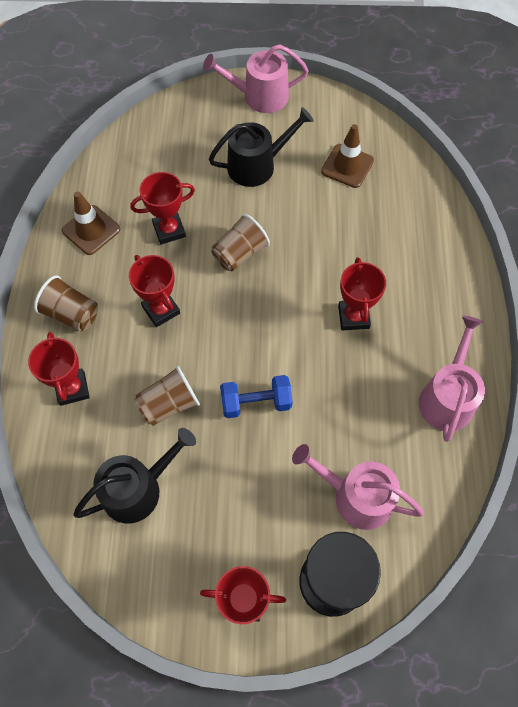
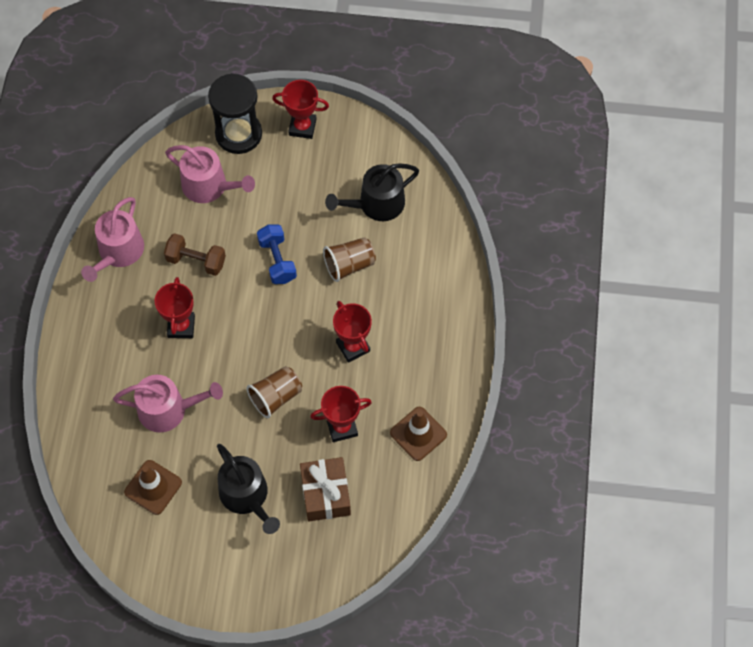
camera: 175 degrees left, 0 degrees up
(71, 314) = (433, 349): brown cup -> none
(72, 388) = (430, 284): red trophy -> none
(182, 172) = (325, 494): none -> brown gift
(256, 402) = (277, 260): blue dumbbell -> blue dumbbell turned 75 degrees clockwise
(257, 165) = (247, 496): black watering can -> black watering can turned 105 degrees counterclockwise
(260, 96) = (232, 589): pink watering can -> pink watering can (168, 409)
(352, 394) = (196, 261): none -> brown dumbbell

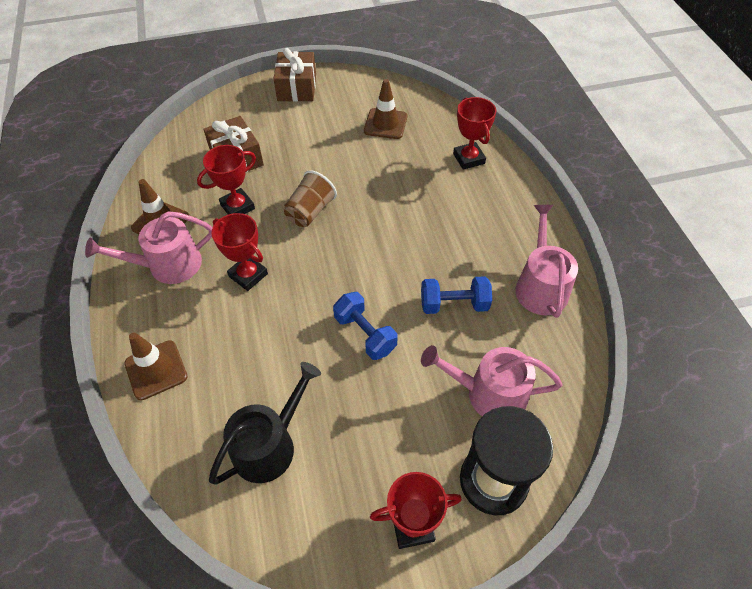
camera: 160 degrees right, 10 degrees down
(168, 409) = (404, 175): pink watering can -> pink watering can (168, 265)
(181, 326) = (432, 240): red trophy -> red trophy (468, 159)
(196, 261) = (454, 304): brown dumbbell -> blue dumbbell
(225, 585) = (297, 87): none -> brown gift
(247, 496) = (304, 139): black watering can -> none
(349, 265) = (279, 356): brown cup -> none
(446, 286) = (156, 370): none -> brown traffic cone

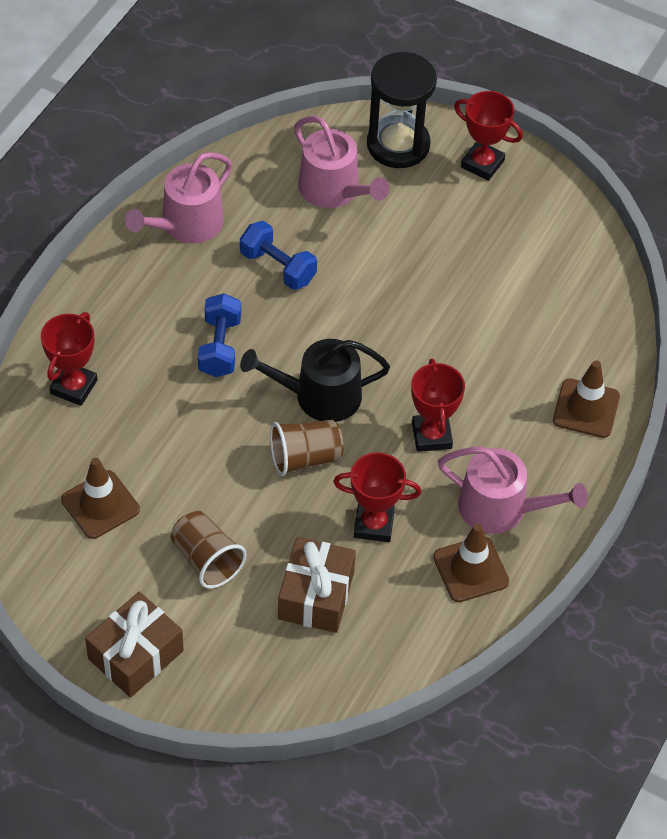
camera: 140 degrees left, 0 degrees up
(269, 445) = (537, 282): black watering can -> black watering can (319, 396)
(307, 137) = (206, 560): none -> brown cup
(365, 334) = (380, 302): blue dumbbell -> blue dumbbell (220, 347)

